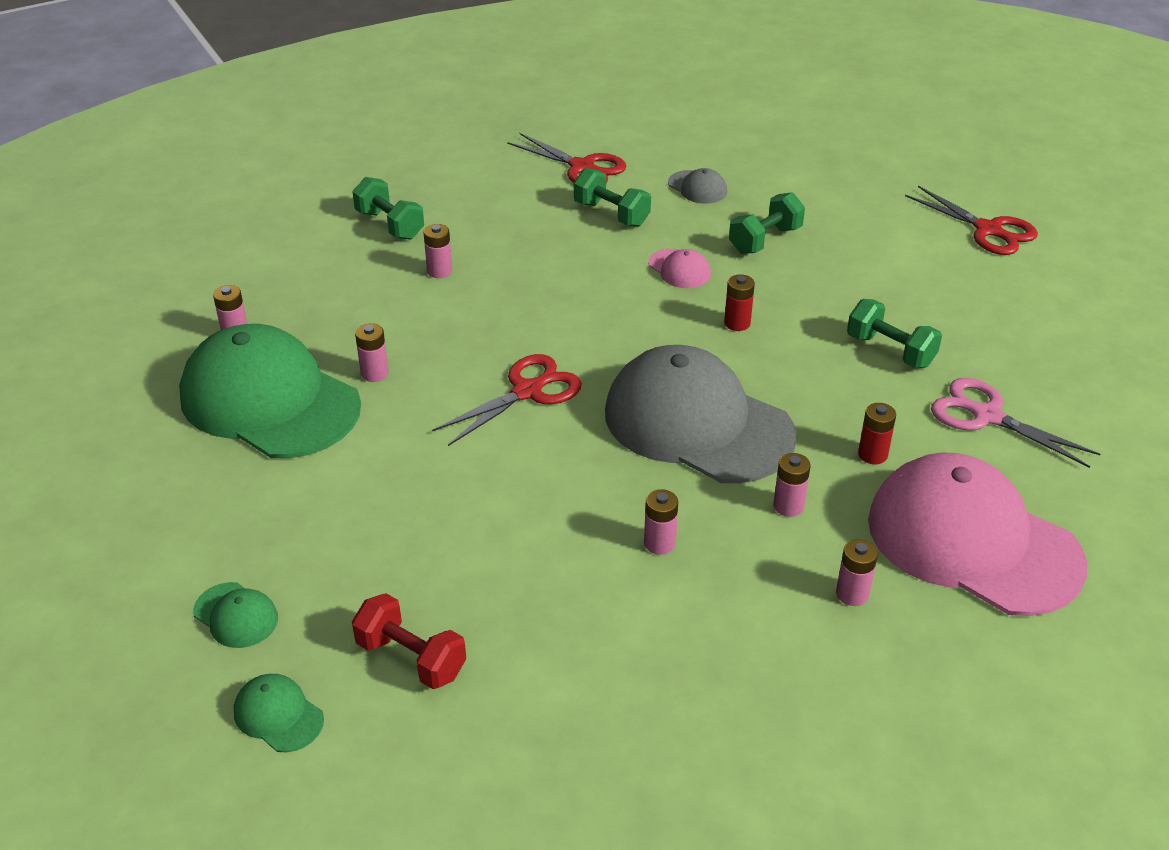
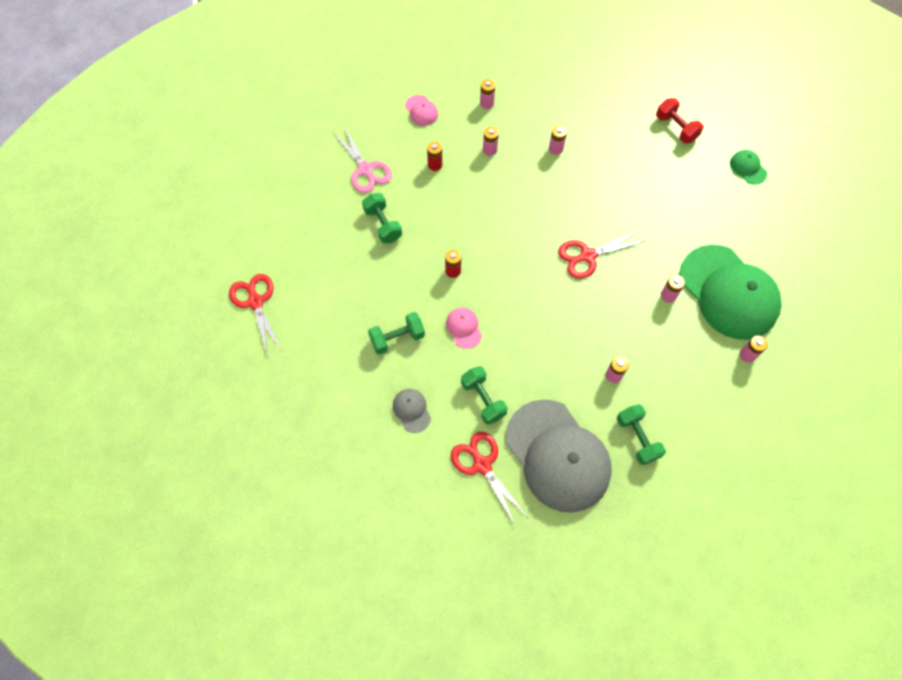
camera: 160 degrees left, 25 degrees up
(278, 715) = (731, 120): green cap -> none
(697, 423) = (508, 208): grey cap -> grey cap (557, 455)
(972, 541) = (421, 110): pink cap -> pink cap, size x0.40

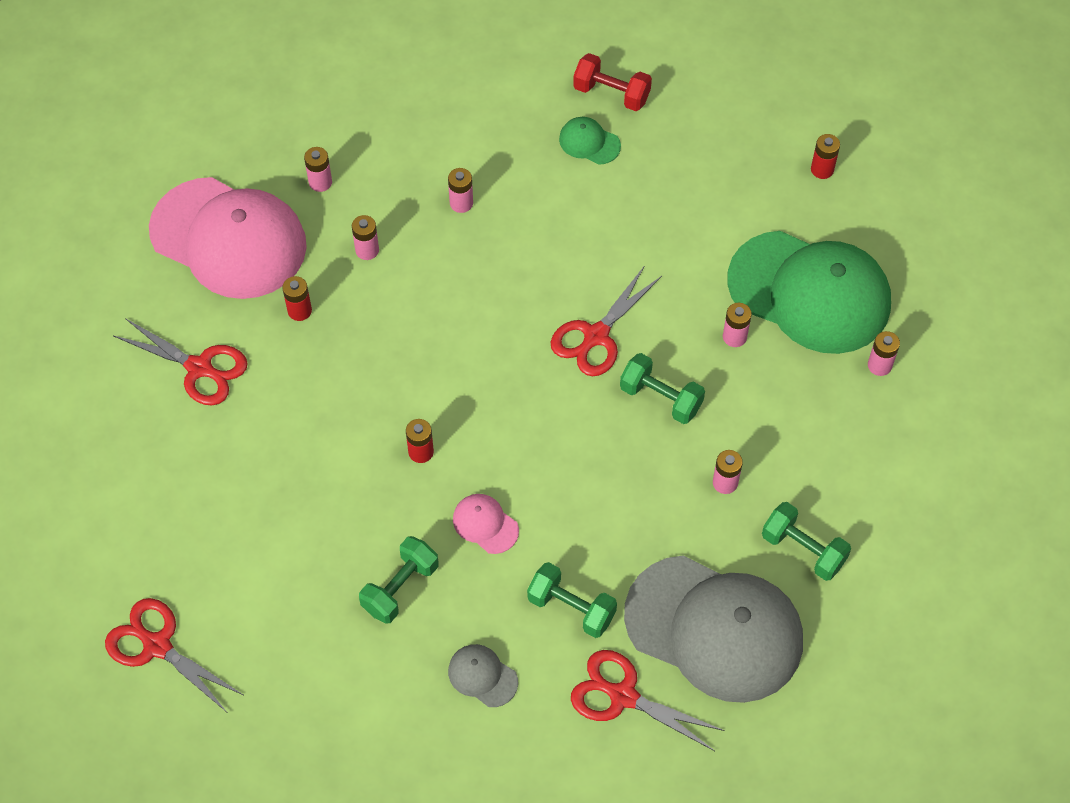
camera: 30 degrees left, 5 degrees down
(365, 169) = (199, 368): pink scissors -> red scissors
(383, 224) = (277, 436): green dumbbell -> green dumbbell (661, 398)
(421, 110) = (229, 238): pink cap -> pink cap, size x2.50
(748, 168) = (739, 106): green cap -> green cap (589, 142)
(777, 226) = (822, 169): none -> red battery

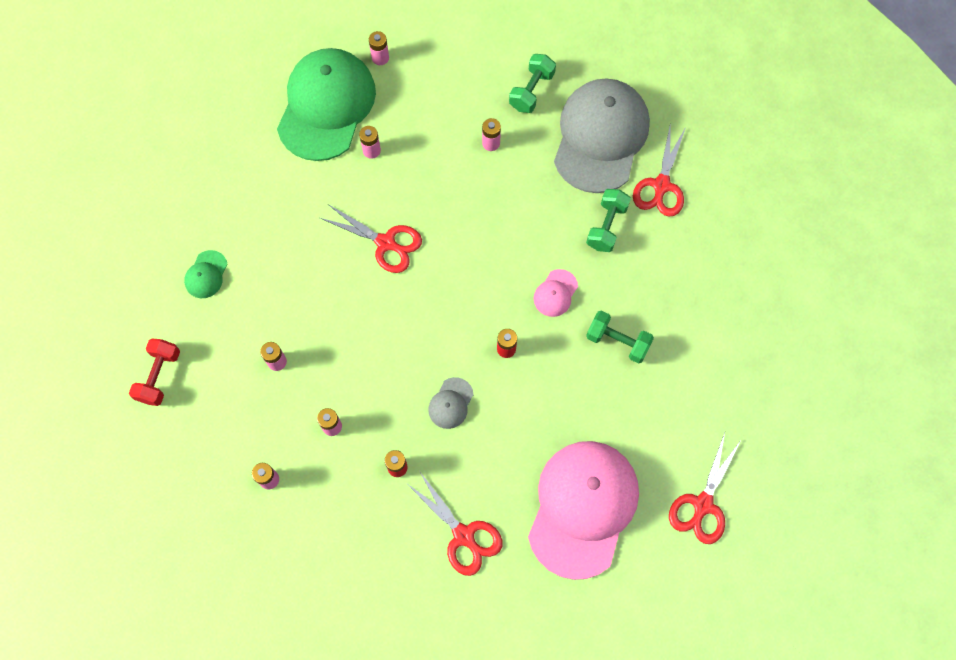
camera: 100 degrees left, 10 degrees up
(199, 368) = (463, 535): red scissors -> red scissors turned 120 degrees clockwise
(229, 238) = (336, 543): pink cap -> pink cap (583, 508)
(482, 676) = (669, 275): grey cap -> grey cap (451, 403)
(611, 94) = (155, 265): red dumbbell -> red dumbbell (159, 376)
(661, 398) = (431, 192): green dumbbell -> none
(822, 169) = (215, 108): red battery -> none

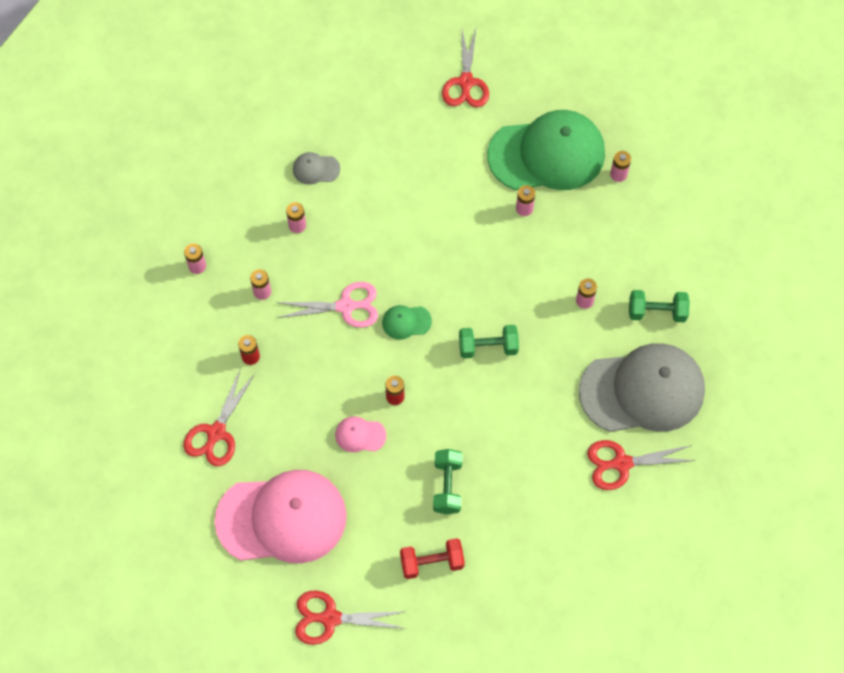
camera: 65 degrees right, 5 degrees down
(159, 376) = (244, 147): red dumbbell -> red dumbbell (432, 563)
(206, 274) = (346, 138): green cap -> green cap (406, 322)
(385, 243) = (443, 258): red scissors -> red scissors (466, 82)
(389, 353) = (345, 306): none -> pink scissors
(451, 403) = (325, 373): grey cap -> grey cap (316, 169)
(555, 293) = (467, 415): pink cap -> pink cap (360, 435)
(606, 226) = (554, 432): green dumbbell -> green dumbbell (488, 347)

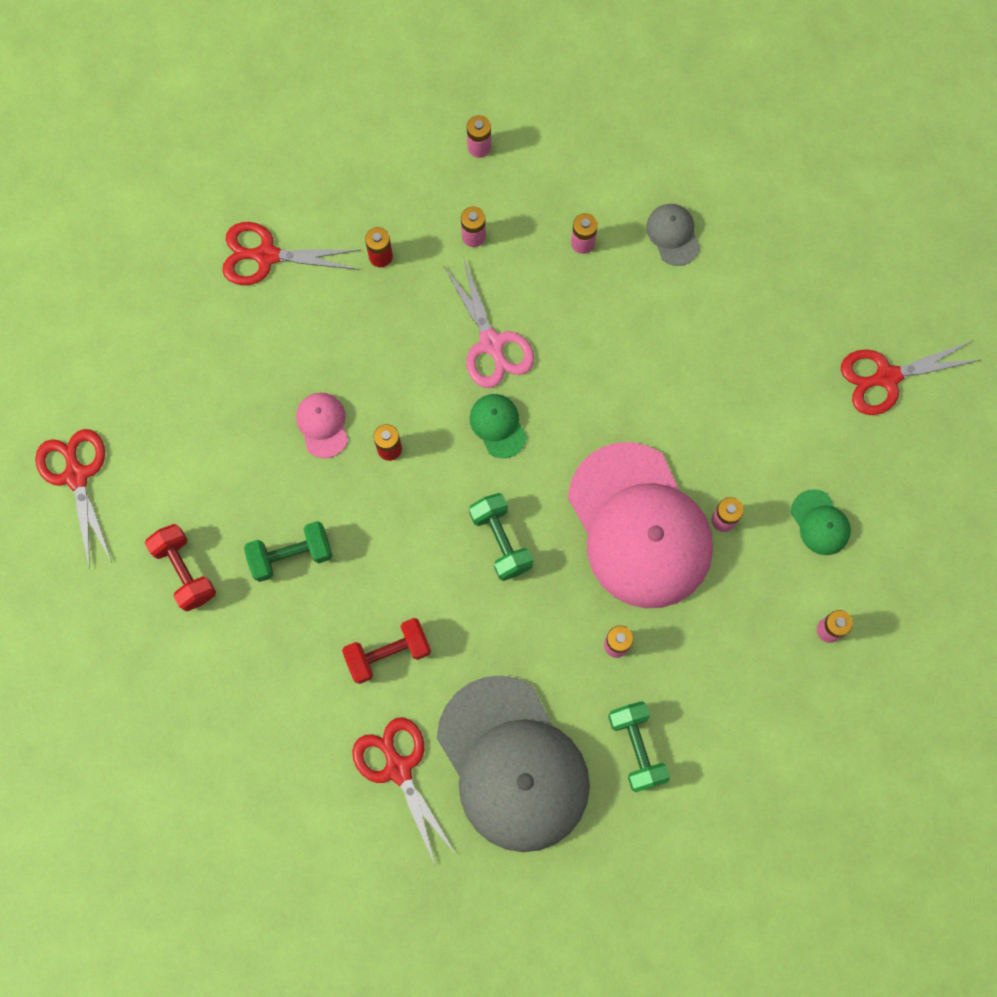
camera: 70 degrees right, 10 degrees up
(282, 518) = (183, 373): pink cap -> pink cap (639, 526)
(540, 444) = (388, 653): none -> red dumbbell
(547, 154) = (820, 522): green cap -> green cap, size x0.40

